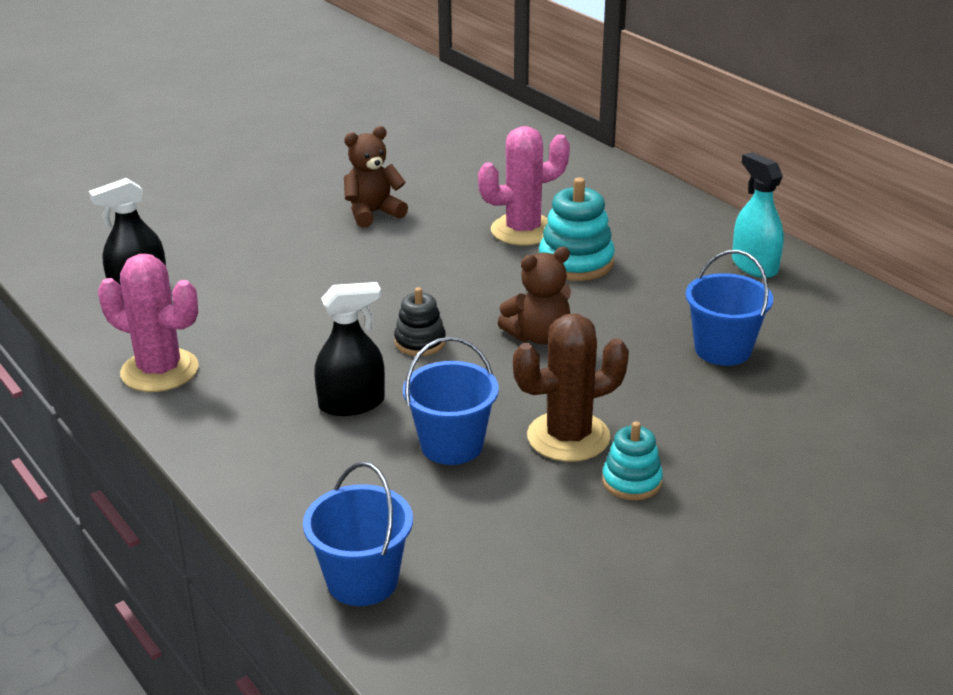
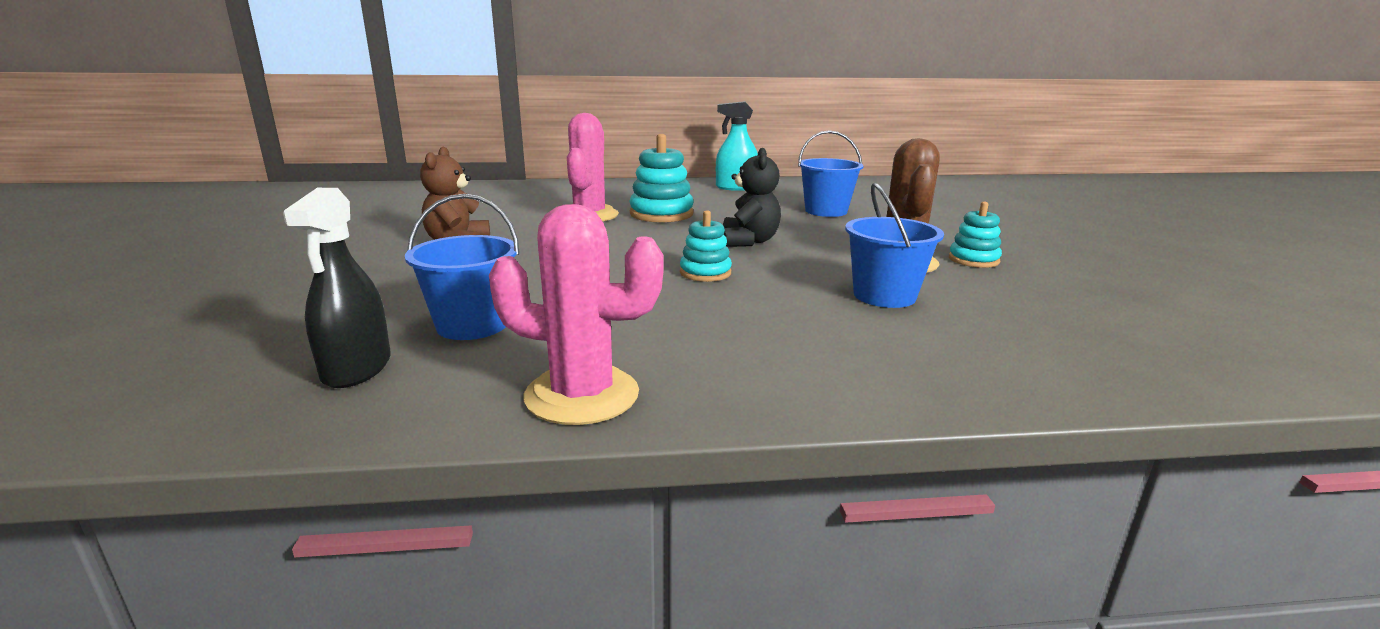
camera: 60 degrees left, 10 degrees down
(160, 371) = (582, 395): pink cactus -> pink cactus turned 45 degrees clockwise
(352, 403) = (777, 315): black spray bottle -> none
(362, 581) = (1099, 374): blue bucket -> blue bucket (472, 325)
(420, 342) = (705, 273): black stacking toy -> turquoise stacking toy
(538, 336) = (749, 241): brown teddy bear -> black teddy bear

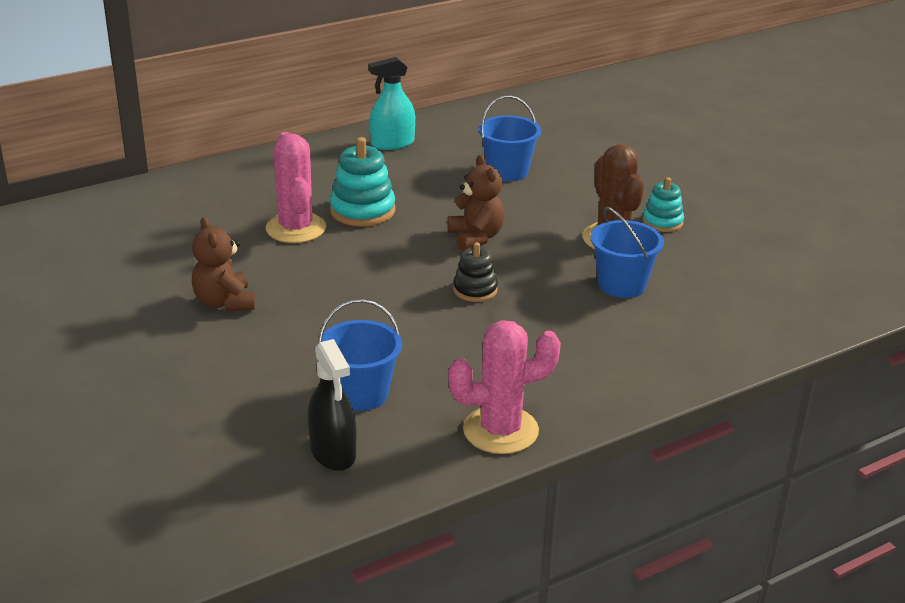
camera: 25 degrees left, 10 degrees up
(705, 273) = (475, 290): turquoise stacking toy -> black stacking toy
(749, 241) = (476, 237): black teddy bear -> brown teddy bear

